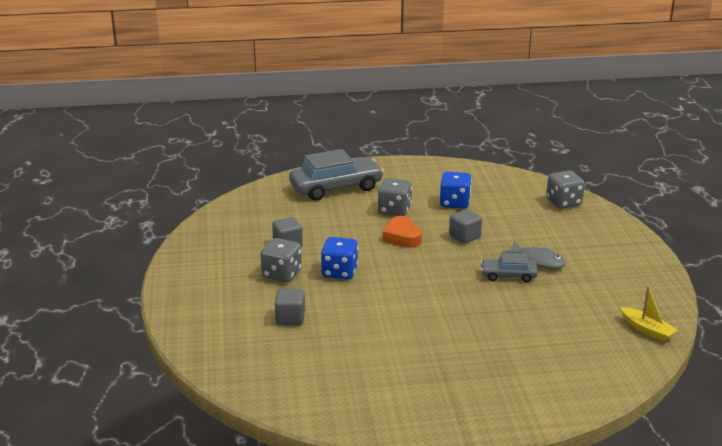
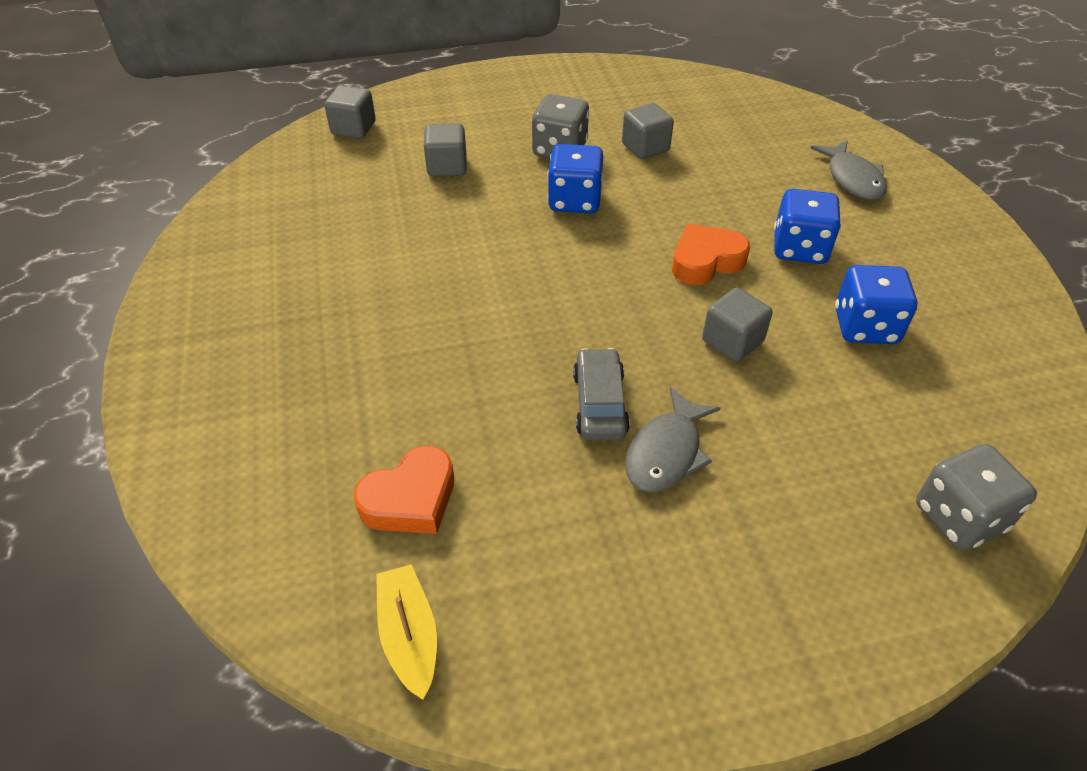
camera: 85 degrees right, 20 degrees up
(227, 360) = (353, 128): none -> grey cube
(336, 187) = (852, 179): grey car -> grey fish
(394, 210) = (799, 248): grey dice -> blue dice
(575, 330) = (410, 499): none -> orange heart
(647, 330) = (409, 635): yellow boat -> yellow boat turned 120 degrees clockwise

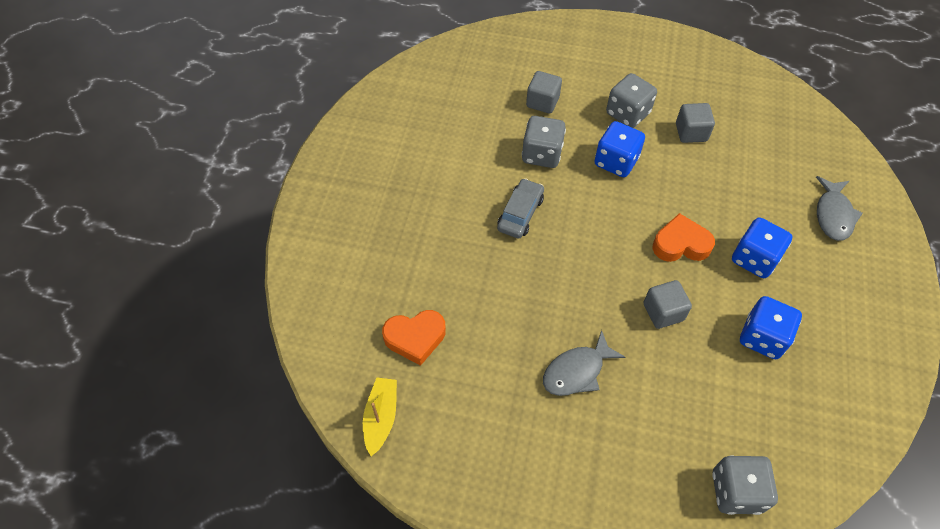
camera: 25 degrees right, 10 degrees up
(353, 128) = (494, 47): grey cube -> none
(476, 220) = (542, 154): none -> grey dice
(599, 403) = (553, 321): grey car -> grey car (520, 213)

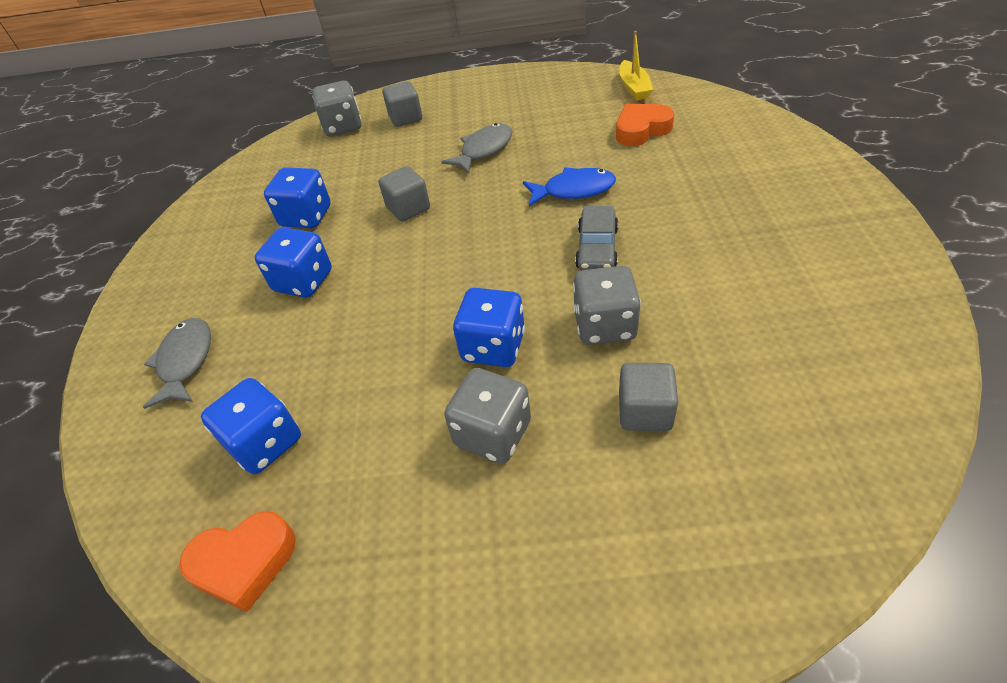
camera: 170 degrees right, 10 degrees down
(512, 280) = (574, 190): none -> blue fish
(680, 244) = (392, 272): orange heart -> orange heart (244, 563)
(691, 132) = (381, 430): grey cube -> grey cube (405, 118)
(761, 144) = (265, 443): none -> blue dice

